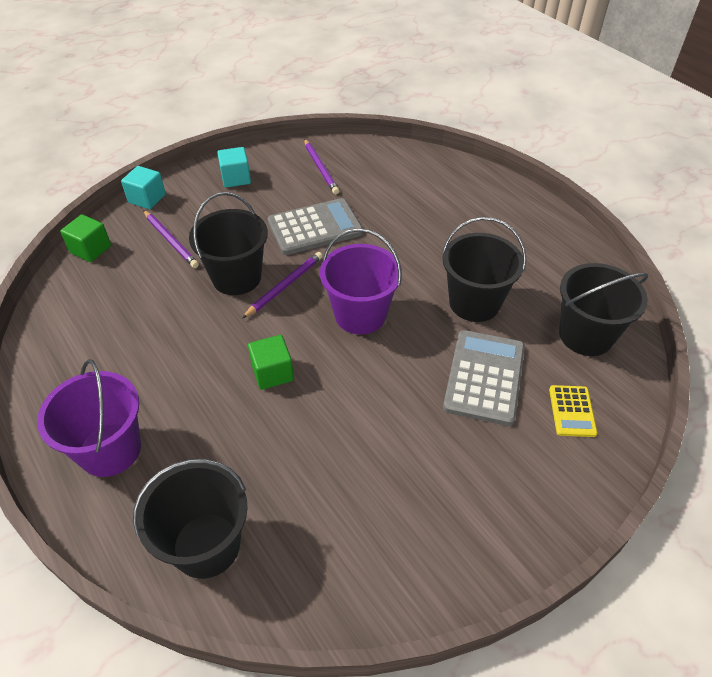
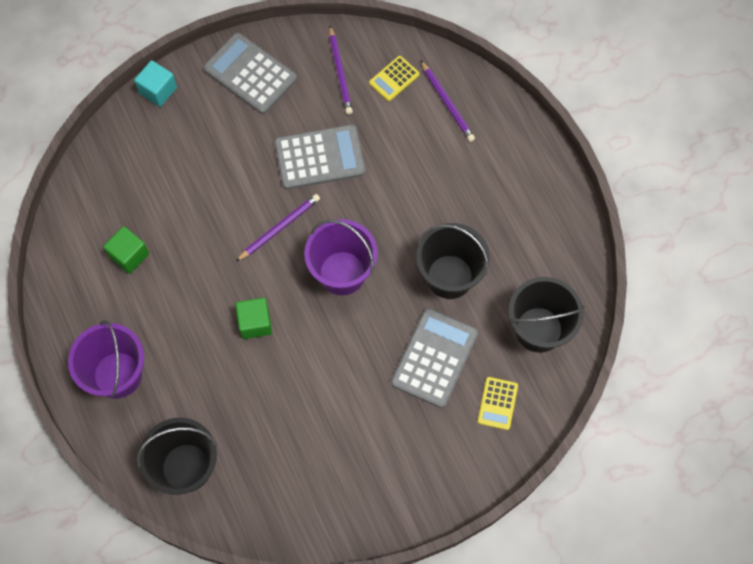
camera: 10 degrees right, 20 degrees up
(90, 249) = (102, 152): green cube -> green cube (129, 255)
(171, 240) = (178, 153): purple pencil -> purple pencil (447, 103)
(236, 178) = (250, 74): turquoise cube -> grey calculator
(236, 277) = (236, 210): black bucket -> none
(371, 167) = (394, 79): none -> yellow calculator

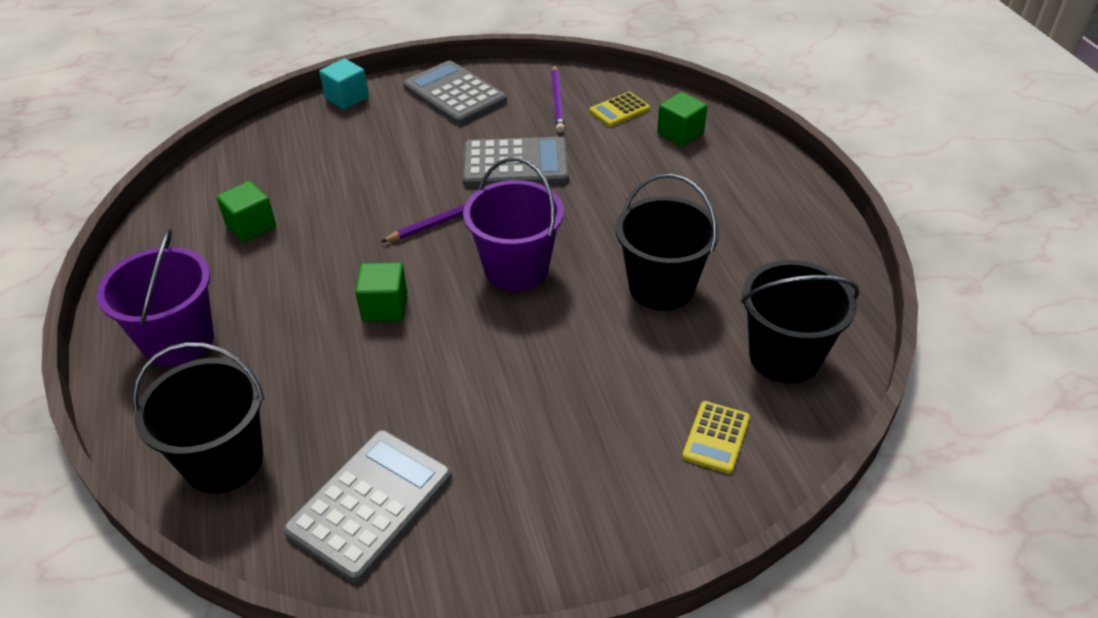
camera: 10 degrees right, 25 degrees down
(434, 358) = (626, 372): grey calculator -> grey calculator (370, 504)
(447, 103) = (680, 133): purple pencil -> green cube

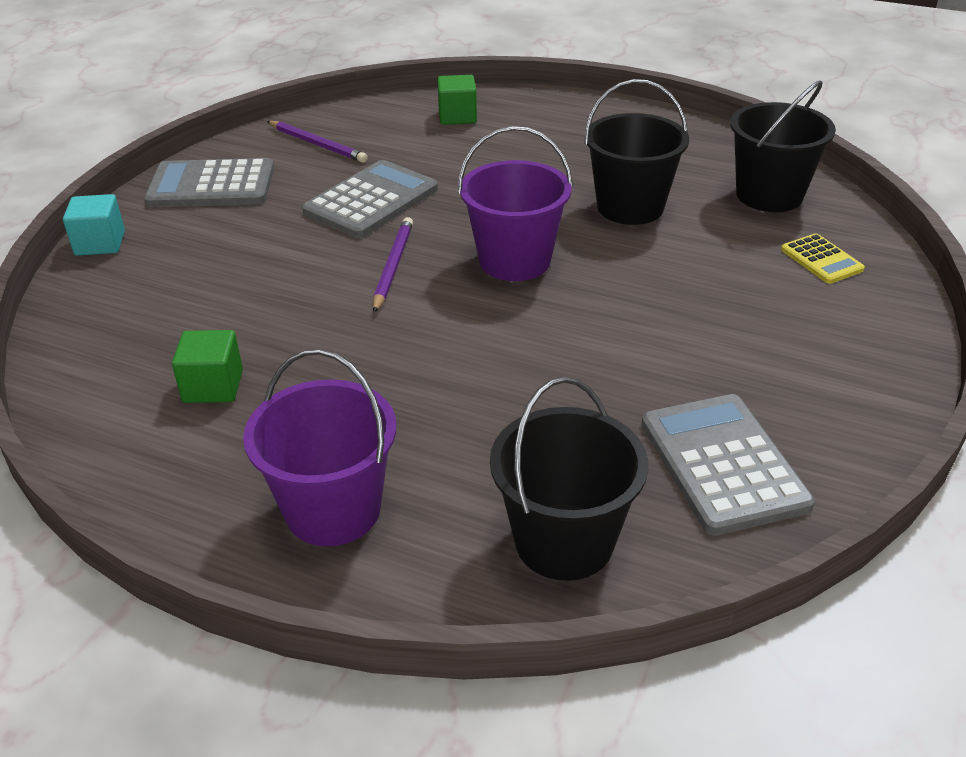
camera: 50 degrees left, 5 degrees down
(385, 307) = (467, 351): green cube -> none
(619, 110) = (382, 125): yellow calculator -> none

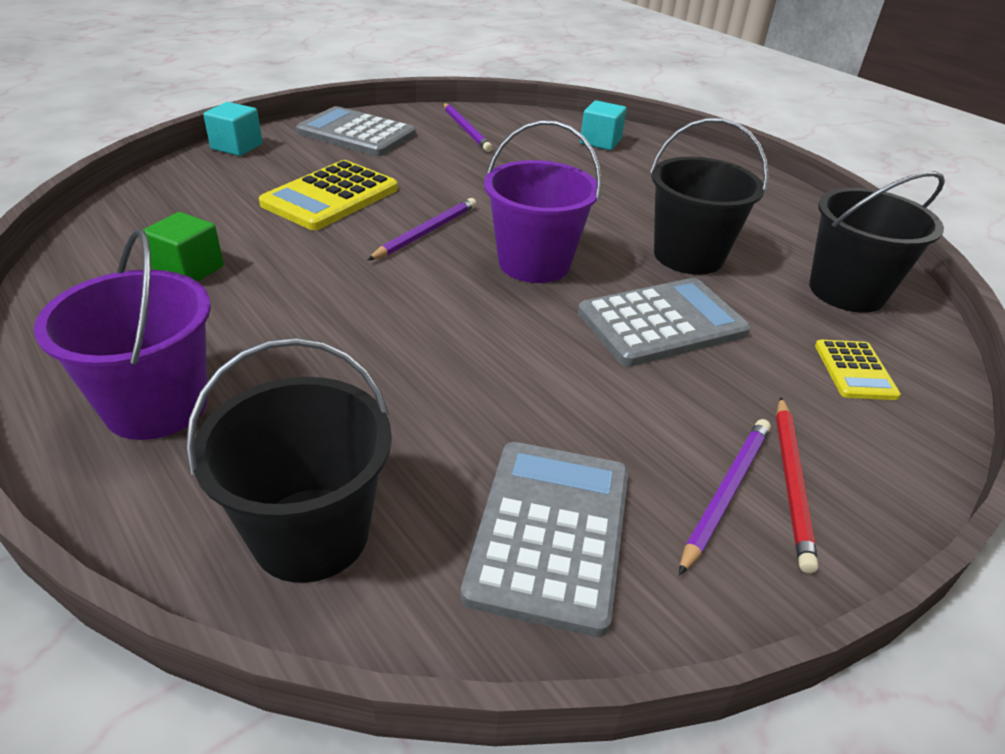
camera: 25 degrees right, 0 degrees up
(264, 263) = (331, 197): none -> yellow calculator
(371, 201) = (463, 180): grey calculator -> grey calculator (661, 323)
(457, 116) = (600, 142): green cube -> turquoise cube
(808, 386) = (725, 493): none -> purple pencil
(843, 360) = (792, 482): none -> red pencil

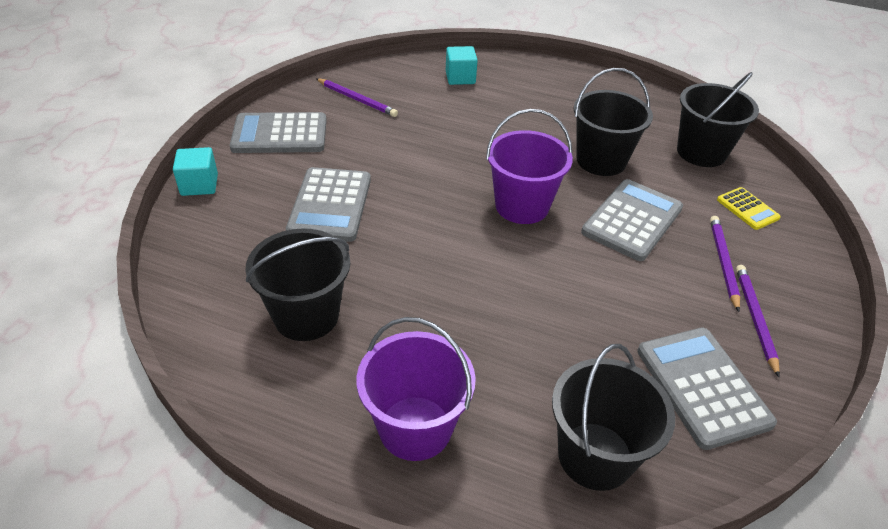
camera: 30 degrees left, 5 degrees up
(189, 270) = (306, 316): green cube -> black bucket
(331, 197) = (330, 205): yellow calculator -> grey calculator
(426, 232) = (430, 209): purple pencil -> purple pencil (723, 263)
(792, 482) = (776, 296): red pencil -> none

